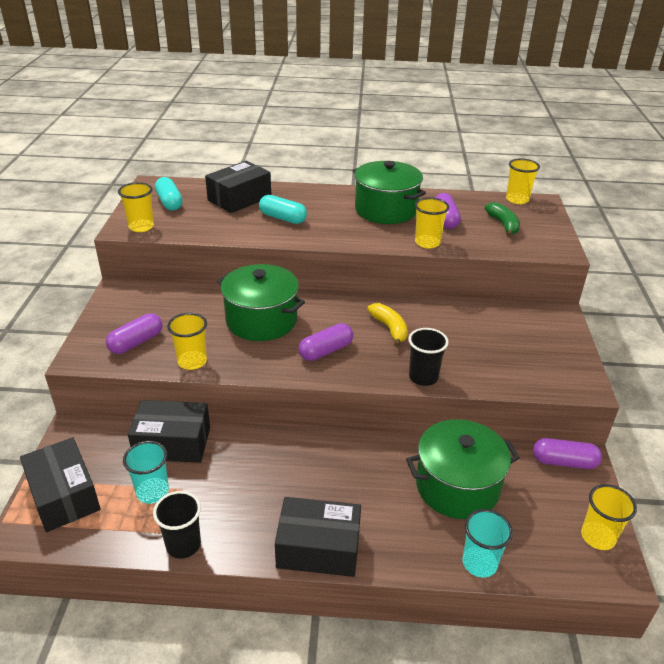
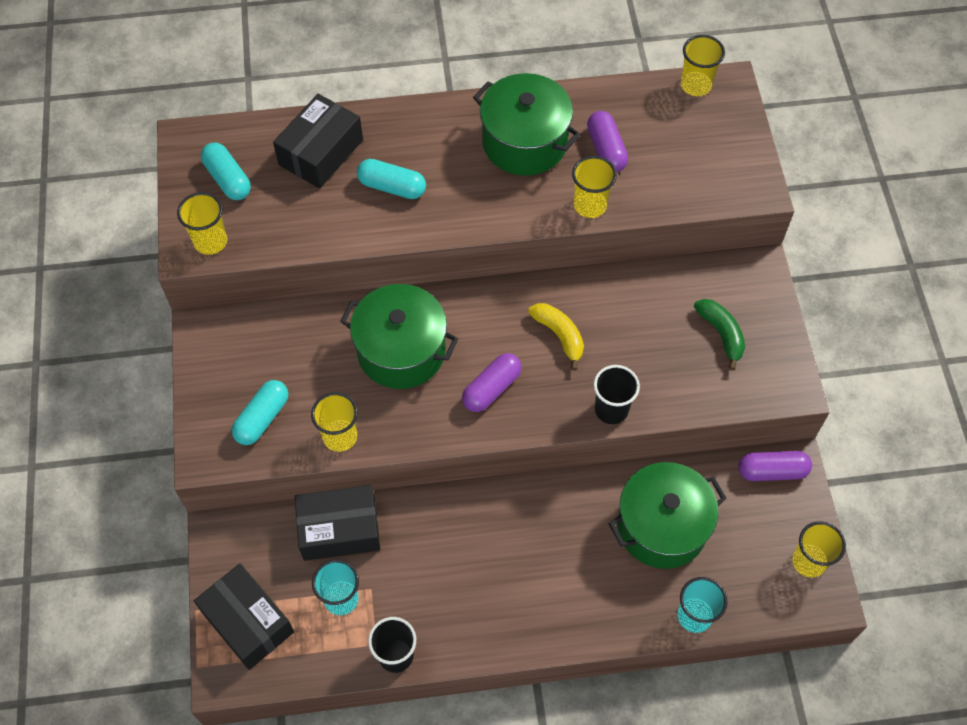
camera: 10 degrees left, 25 degrees up
(136, 342) = (262, 418): purple capsule -> turquoise capsule
(318, 548) = (533, 631): black box -> none
(503, 225) = (682, 148): green banana -> green banana (721, 334)

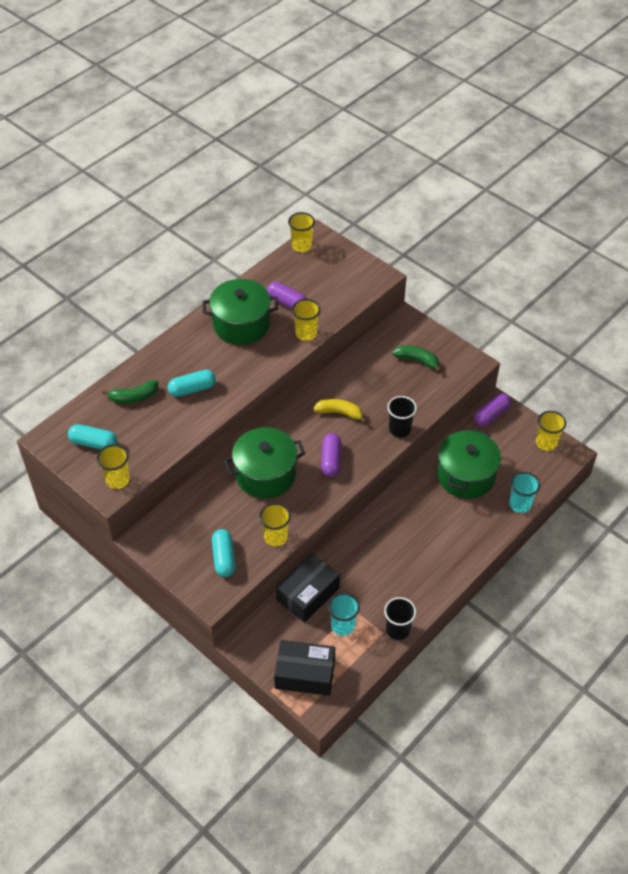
camera: 40 degrees left, 10 degrees down
(321, 152) = (134, 397): black box -> green banana

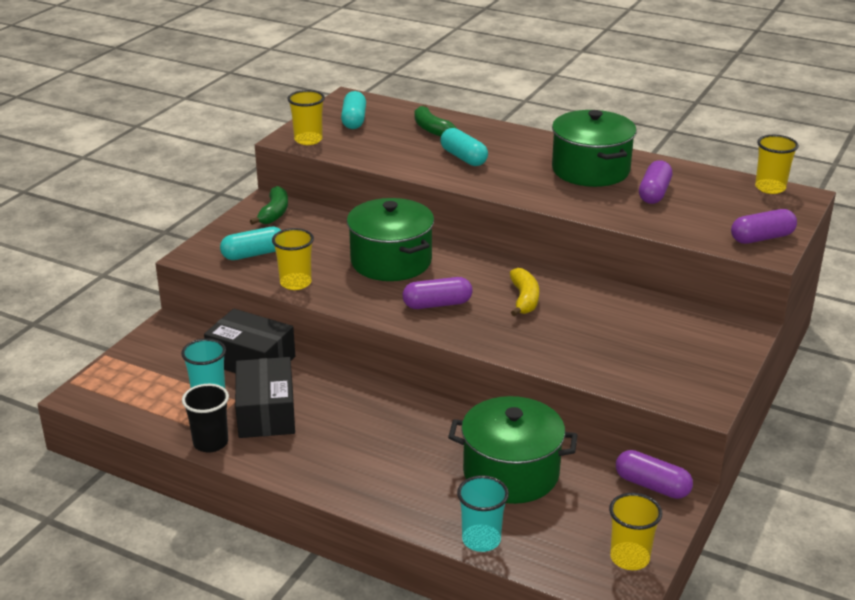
camera: 75 degrees right, 20 degrees down
(305, 674) = (131, 376): black box -> black box (266, 412)
(306, 333) = (608, 213): yellow cup -> none
(362, 273) = (762, 238): none -> purple capsule
(399, 429) = (523, 352): black cup -> none
(417, 360) = (668, 350): green banana -> green banana (274, 213)

